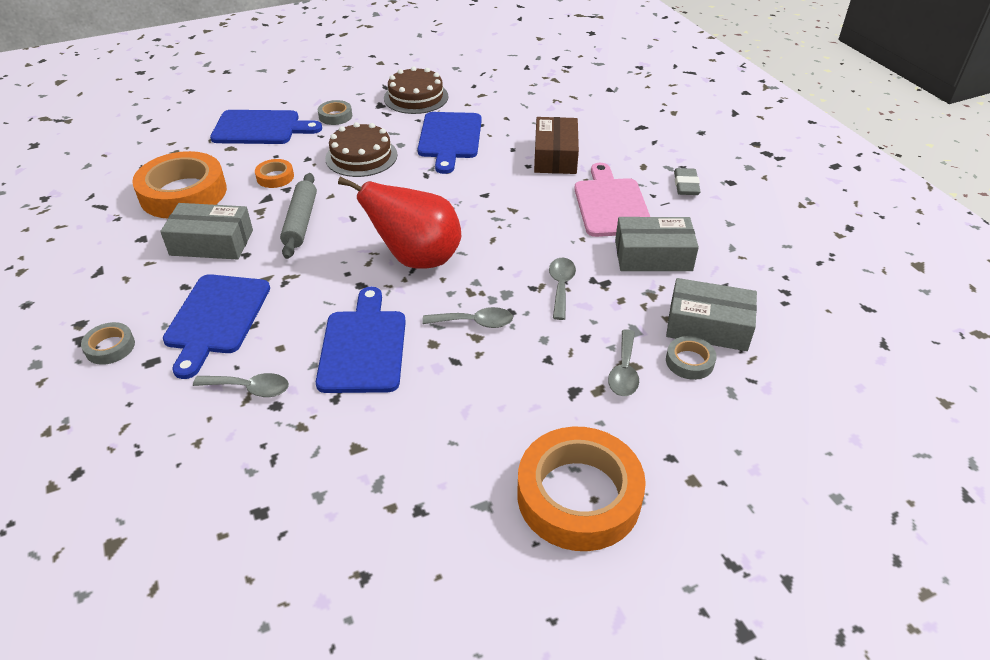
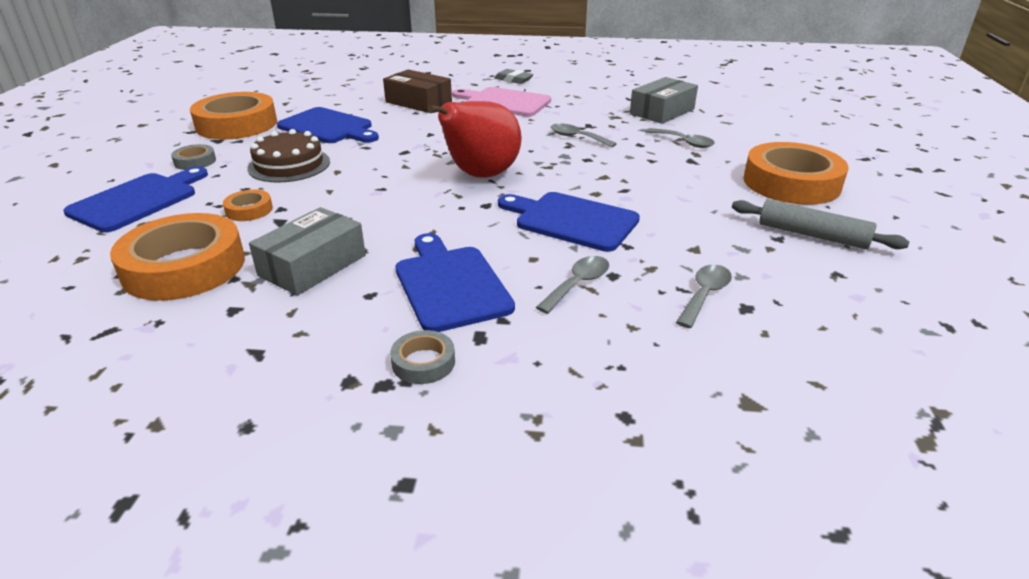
camera: 60 degrees left, 10 degrees down
(216, 318) = (450, 284): blue cutting board -> blue cutting board turned 150 degrees counterclockwise
(301, 222) = (350, 212): grey rolling pin -> grey rolling pin (812, 235)
(416, 97) = (237, 124): brown cake -> orange tape
(475, 322) = (586, 173): grey spoon -> grey spoon (705, 295)
(653, 256) = (576, 106): grey box -> none
(689, 361) = (690, 124): grey tape -> none

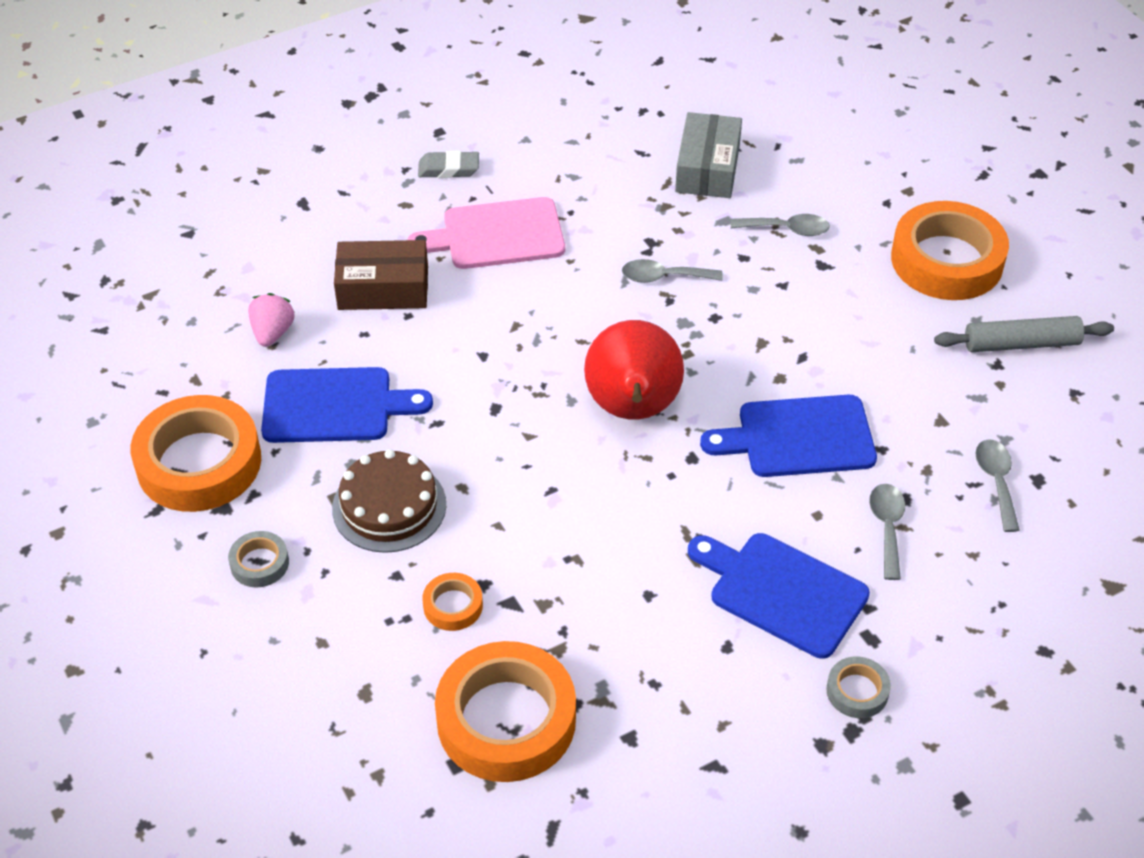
camera: 35 degrees left, 15 degrees up
(138, 200) = (298, 664): blue cutting board -> none
(313, 265) = (629, 643): grey box -> none
(344, 100) = (272, 333): none -> pink strawberry

